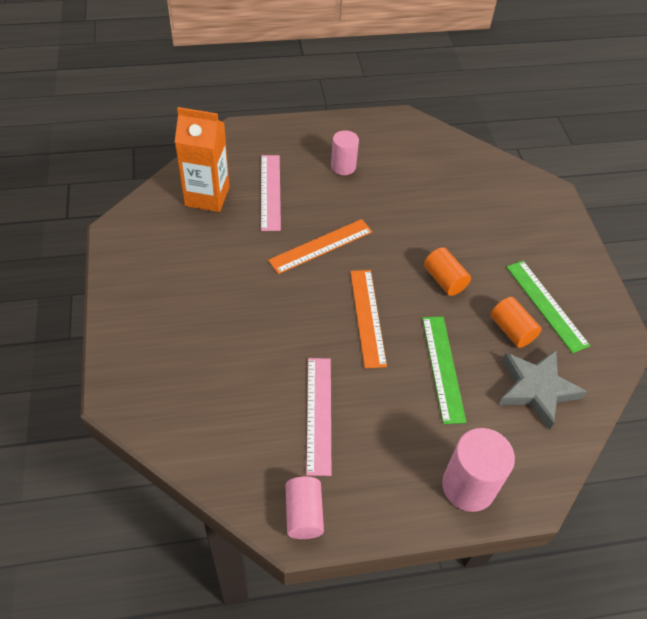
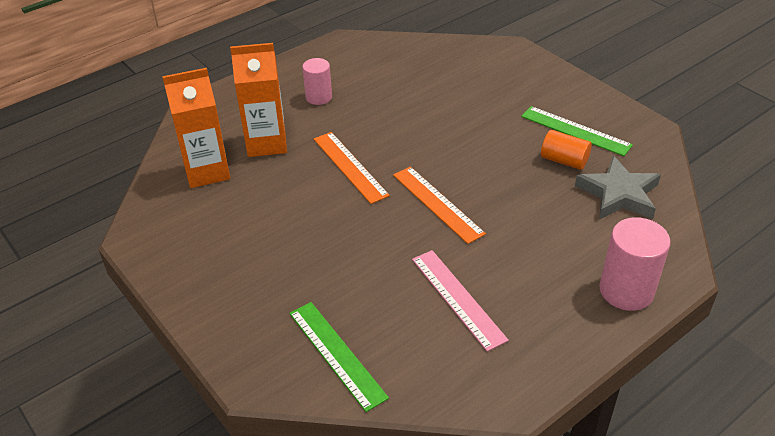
camera: 25 degrees left, 10 degrees down
(270, 192) = (266, 143): pink ruler -> orange carton
(304, 514) = (510, 383): pink cylinder -> none
(321, 246) = (349, 167): orange ruler -> orange ruler turned 60 degrees counterclockwise
(443, 368) = (533, 213): green ruler -> green ruler (337, 354)
(444, 280) = (479, 147): orange cylinder -> none

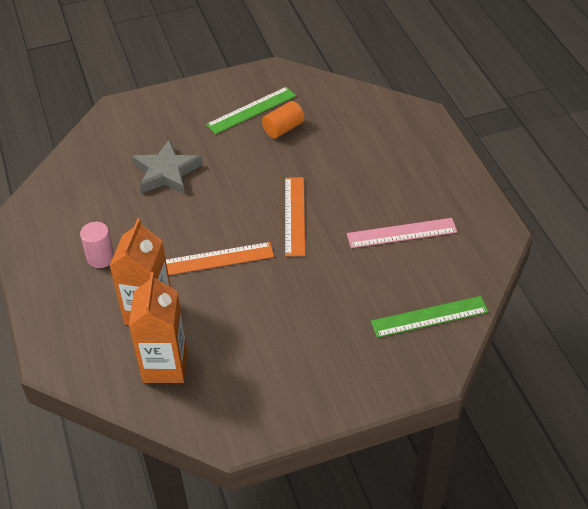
camera: 70 degrees left, 5 degrees up
(437, 204) = (294, 216): orange ruler -> orange ruler turned 75 degrees counterclockwise
(619, 194) = (335, 114): grey star -> grey star (166, 172)
(626, 291) = (430, 145): pink cylinder -> none

